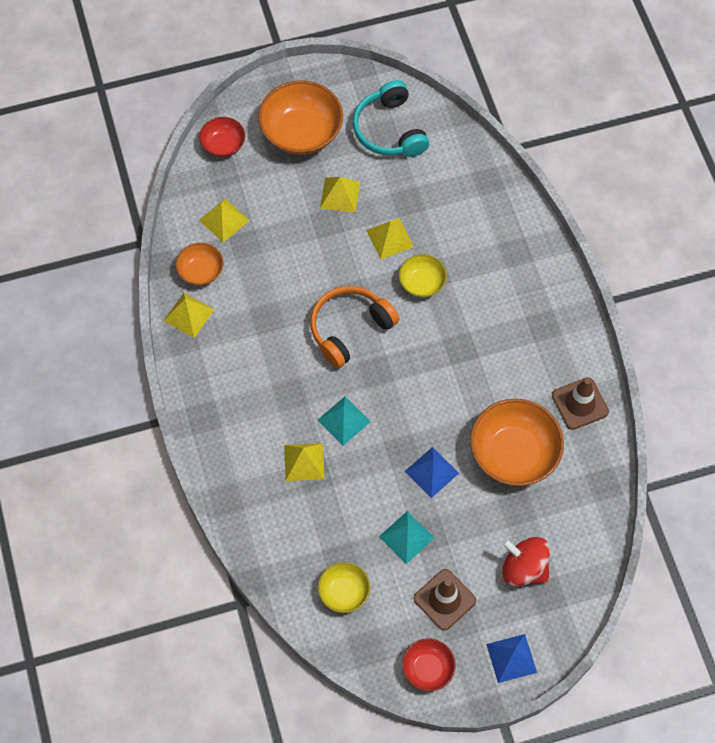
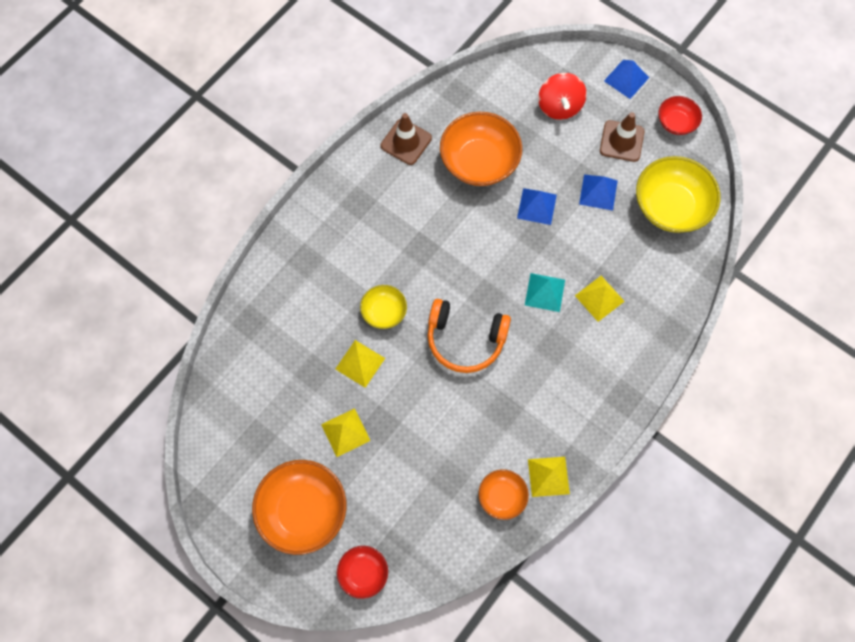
camera: 125 degrees left, 5 degrees up
(224, 220) = (439, 514): yellow pyramid -> none
(344, 592) = (671, 206): yellow bowl -> yellow bowl, size x1.84
(389, 130) = (250, 435): turquoise headphones -> none
(406, 537) = (598, 192): turquoise pyramid -> blue pyramid

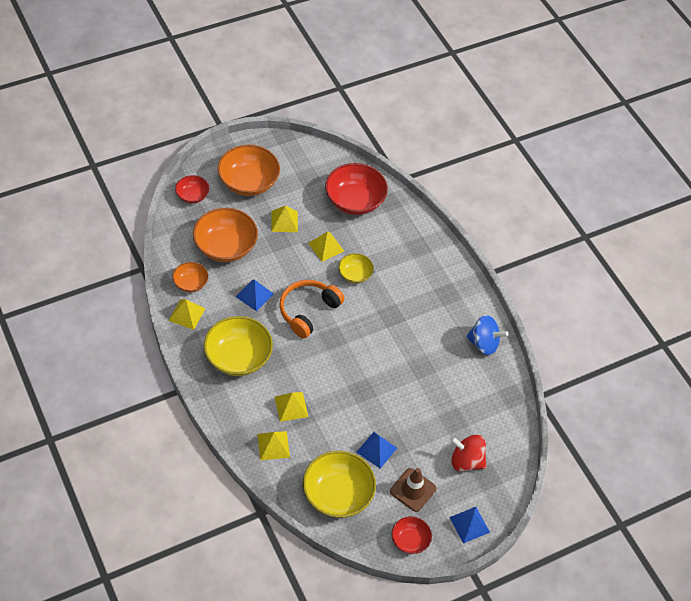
camera: 110 degrees right, 15 degrees down
(269, 363) = (354, 201): none -> red bowl
(406, 142) = (483, 343): brown traffic cone -> blue spinning top
(479, 162) = (443, 383): orange bowl -> orange bowl (225, 246)
(537, 206) = (386, 402): blue pyramid -> blue pyramid (254, 295)
(544, 292) = (315, 374): turquoise pyramid -> none
(572, 385) = (238, 357): none -> yellow bowl
(656, 293) = (273, 445): none -> yellow pyramid

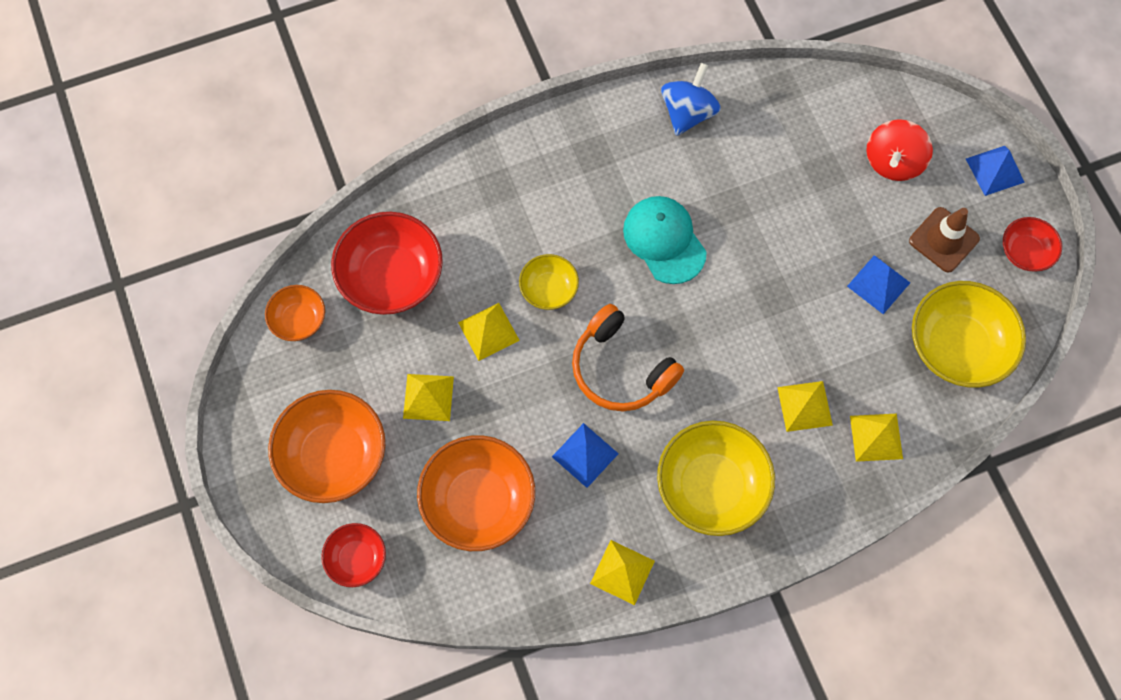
camera: 80 degrees left, 15 degrees up
(190, 283) = (556, 564): orange bowl -> orange bowl (299, 320)
(393, 332) = (664, 240): none -> turquoise cap

